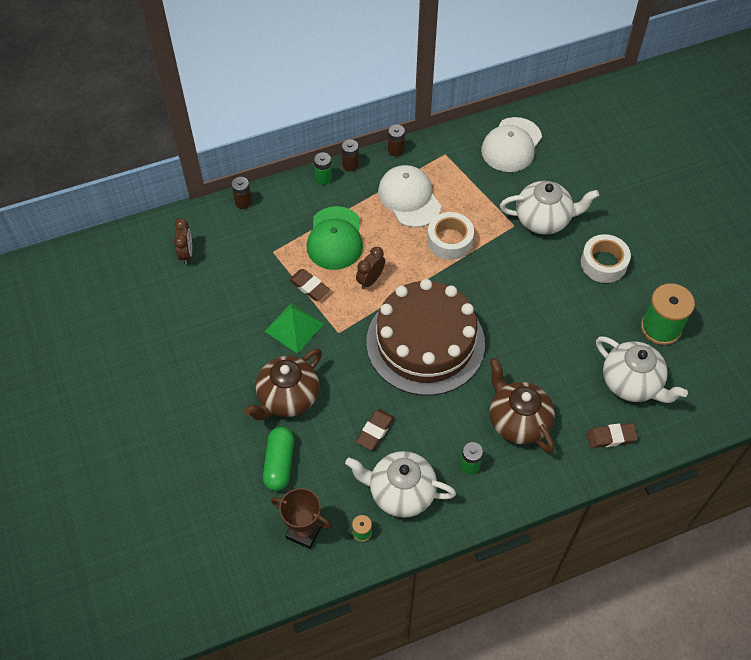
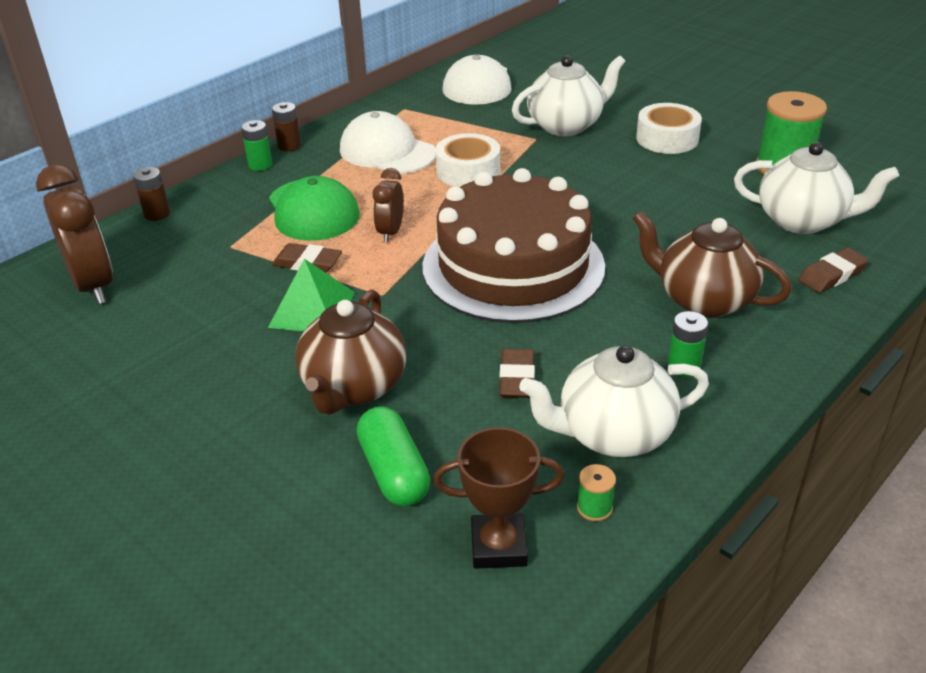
camera: 25 degrees left, 20 degrees down
(186, 253) = (94, 285): brown clock -> brown clock, size x1.78
(396, 150) = (340, 120): brown battery -> none

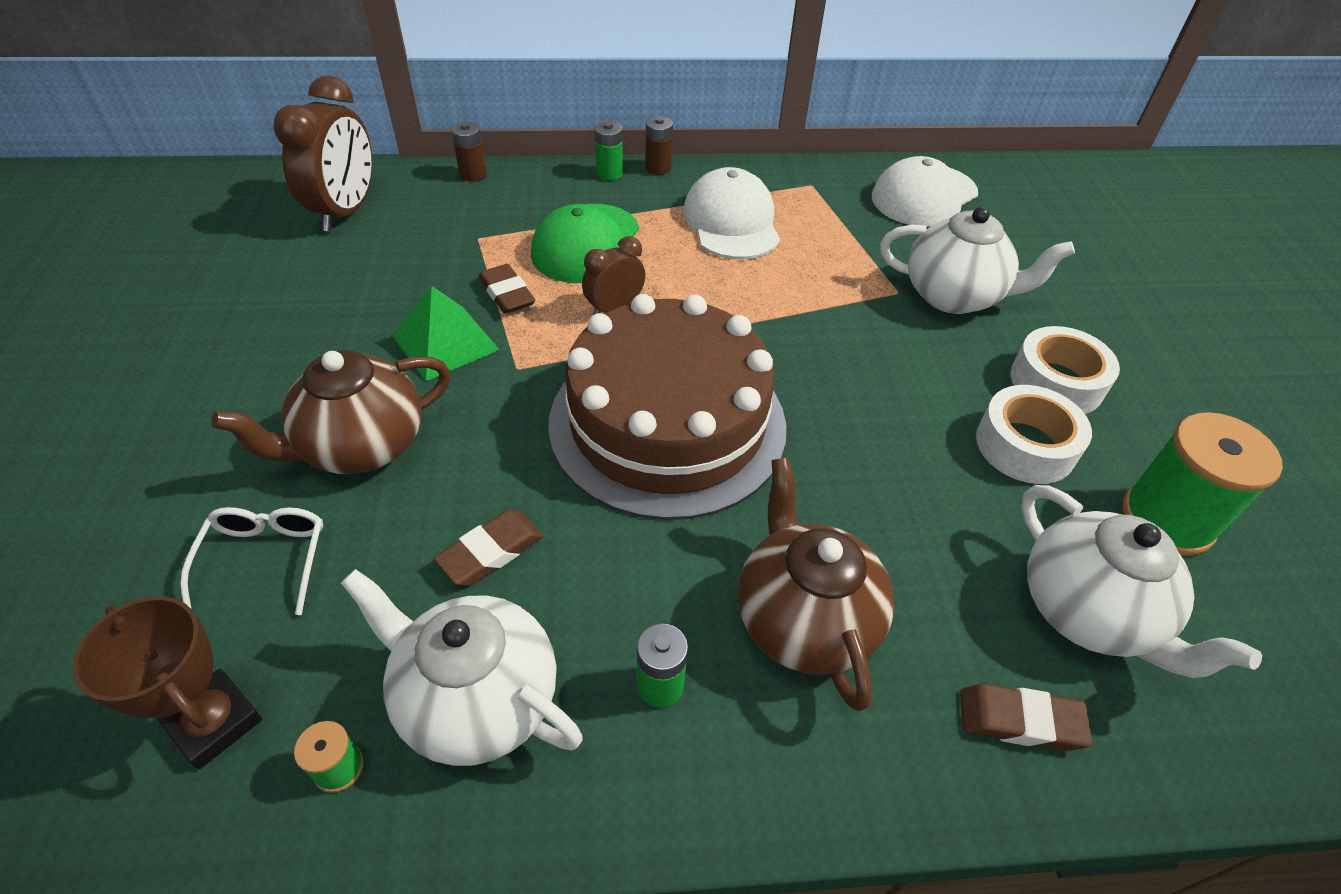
camera: 40 degrees right, 10 degrees up
(394, 471) = (265, 559): green capsule -> white glasses
(468, 171) = (776, 288): white tape -> white tape (1025, 445)

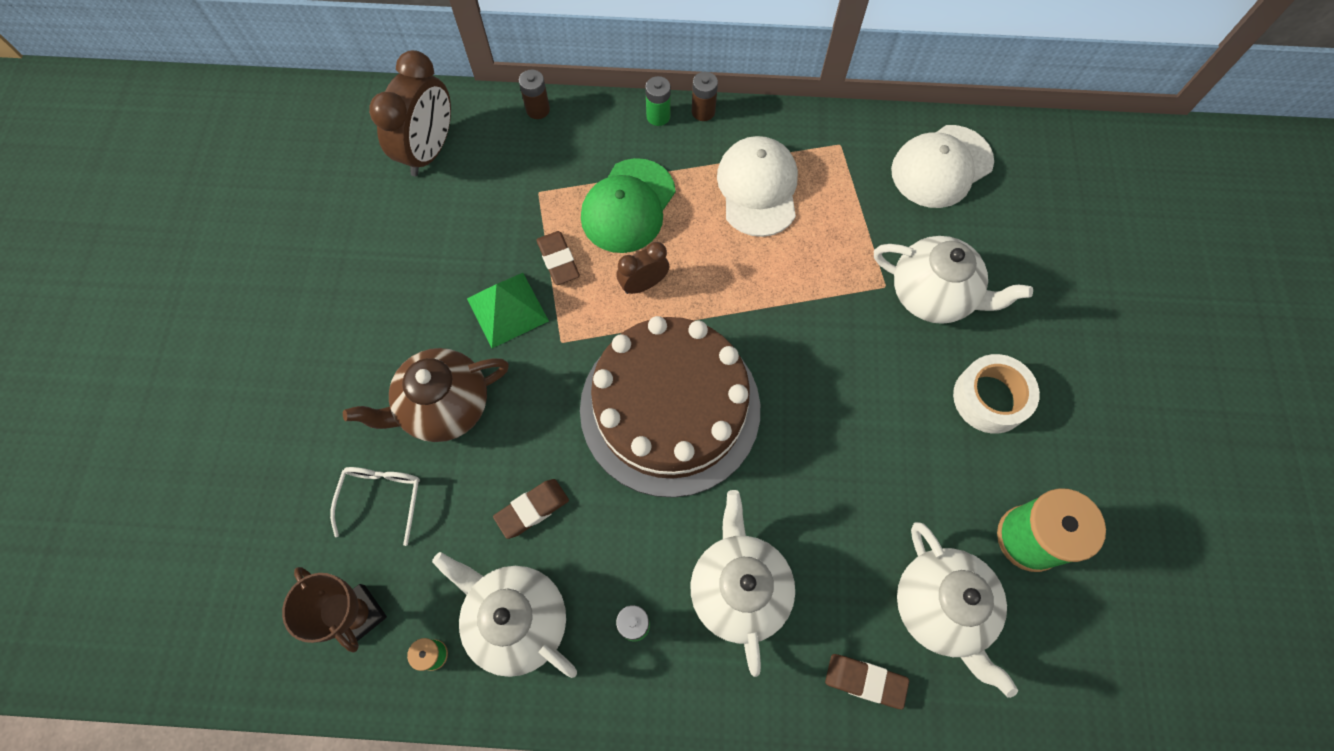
camera: 10 degrees right, 20 degrees up
(803, 619) = (738, 588): brown teapot -> white teapot
(1025, 445) = (942, 459): white tape -> none

